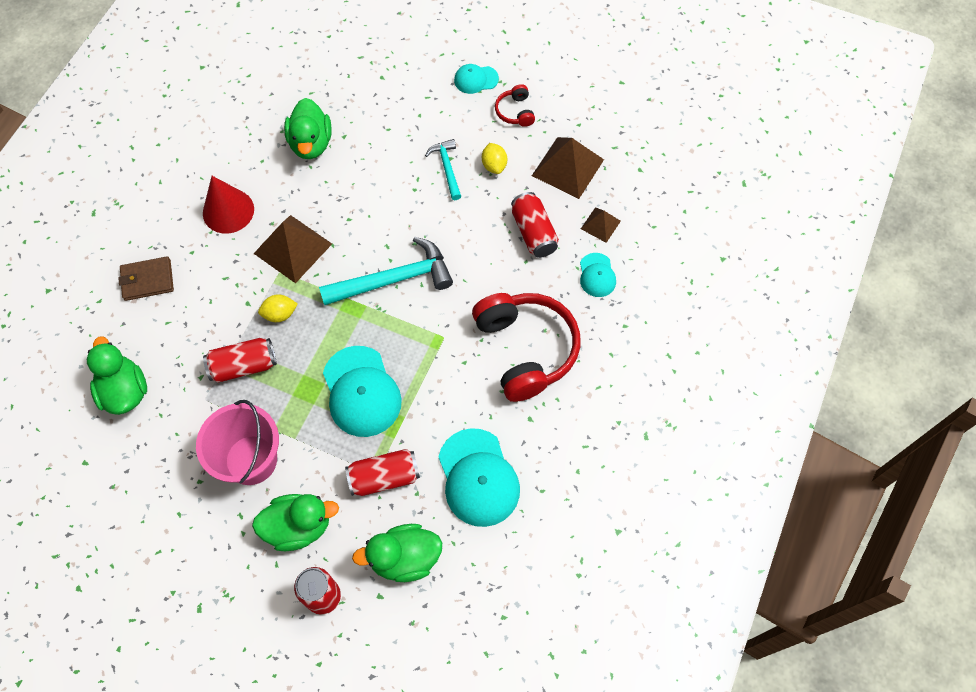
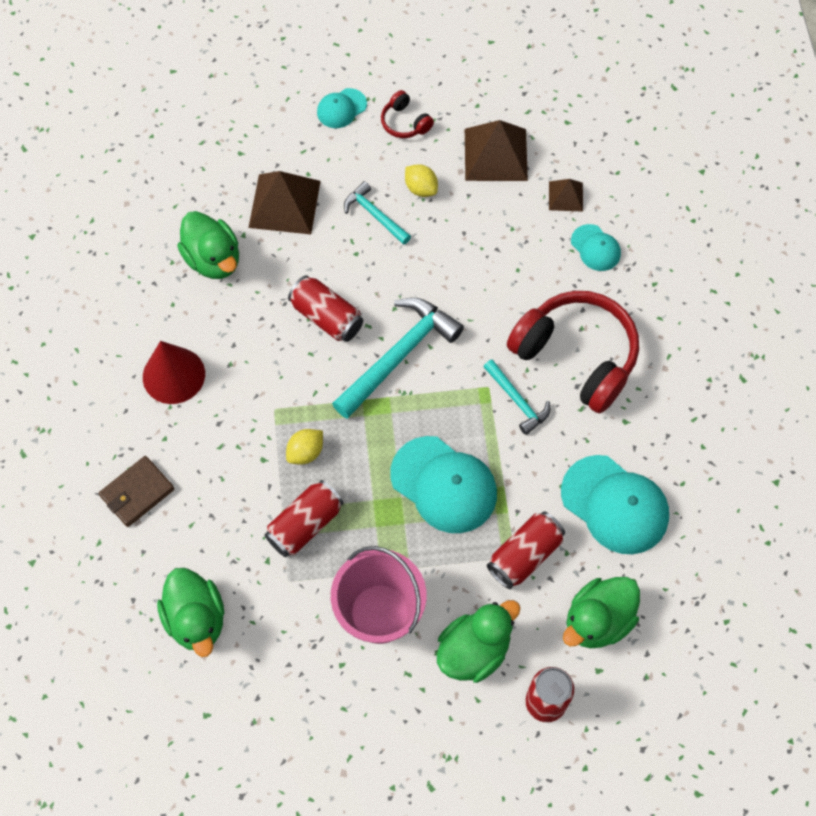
camera: 30 degrees left, 0 degrees up
(125, 391) = (196, 619): green duck -> green duck turned 150 degrees counterclockwise
(292, 248) = (271, 378): brown pyramid -> brown pyramid (284, 204)
(458, 359) = (517, 401): none -> turquoise hammer
(533, 232) = (506, 237): red can -> red can (326, 317)

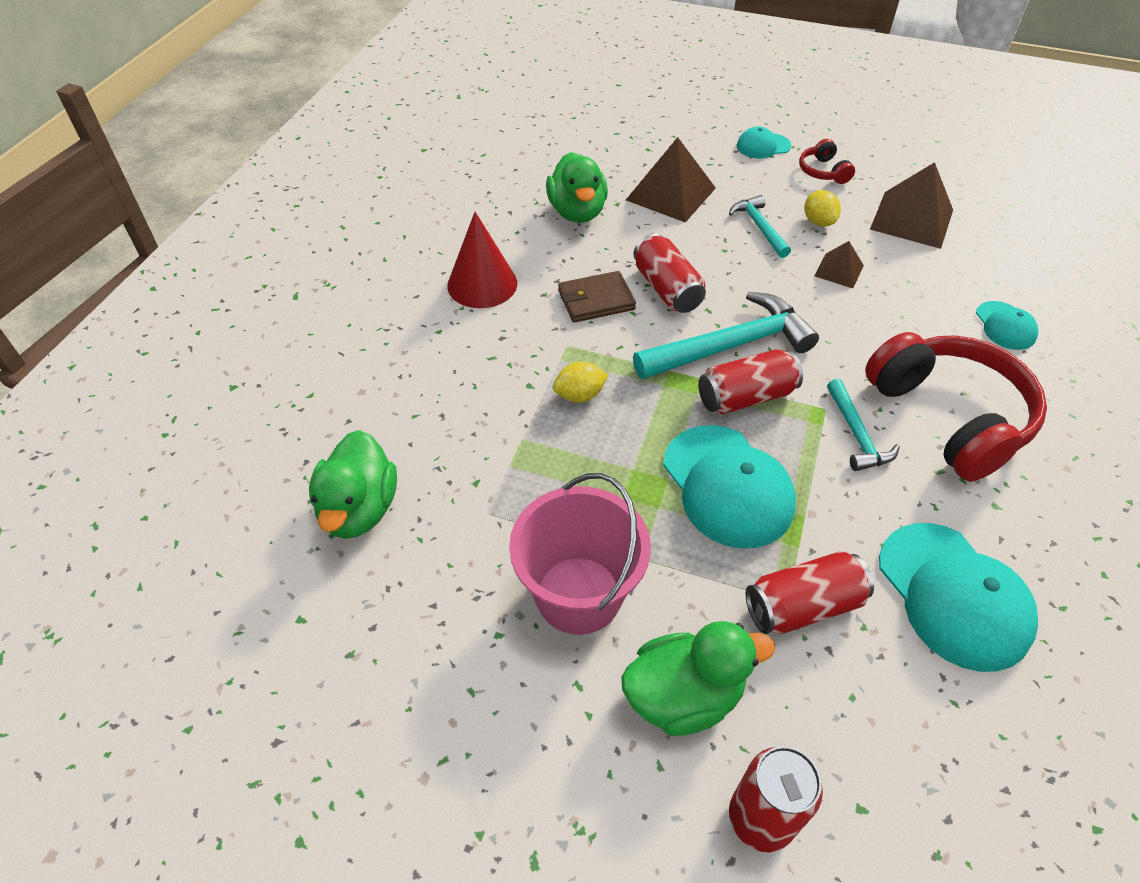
camera: 25 degrees right, 15 degrees down
(137, 493) = (379, 366): brown wallet -> brown wallet (596, 300)
(305, 525) = (539, 463): red can -> red can (745, 397)
(566, 196) = (982, 273): brown pyramid -> brown pyramid (839, 270)
(597, 621) = (882, 736): green duck -> none

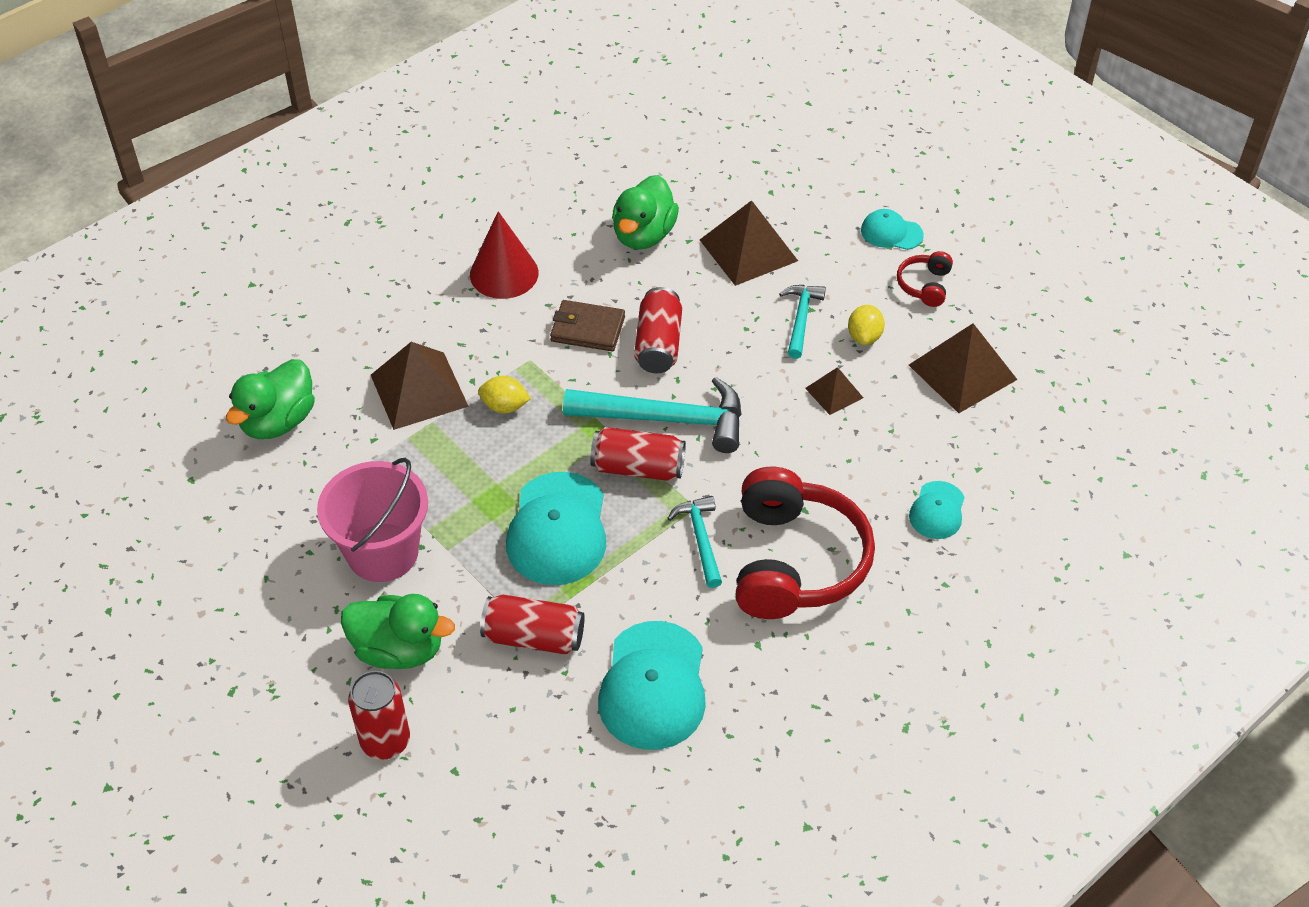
camera: 30 degrees right, 0 degrees up
(485, 415) = (419, 390): none -> brown pyramid
(856, 434) = (700, 539): turquoise hammer -> turquoise hammer turned 150 degrees clockwise

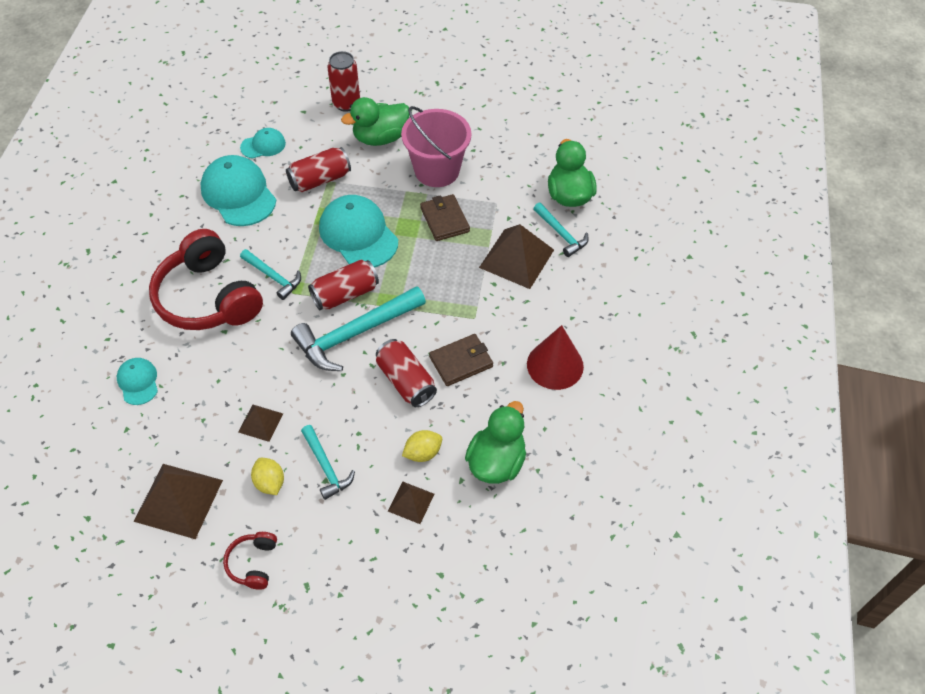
camera: 140 degrees right, 5 degrees up
(342, 385) = (561, 234): none -> turquoise hammer
(444, 483) = (444, 220): none -> brown wallet
(505, 406) = (458, 280): yellow lemon -> yellow lemon (422, 453)
(643, 235) = (496, 462): green duck -> green duck turned 45 degrees clockwise
(748, 250) = (411, 502): brown pyramid -> brown pyramid, size x0.54
(891, 233) = (314, 600): turquoise cap -> turquoise cap (263, 145)
(925, 285) = (253, 563): red headphones -> red headphones turned 150 degrees counterclockwise

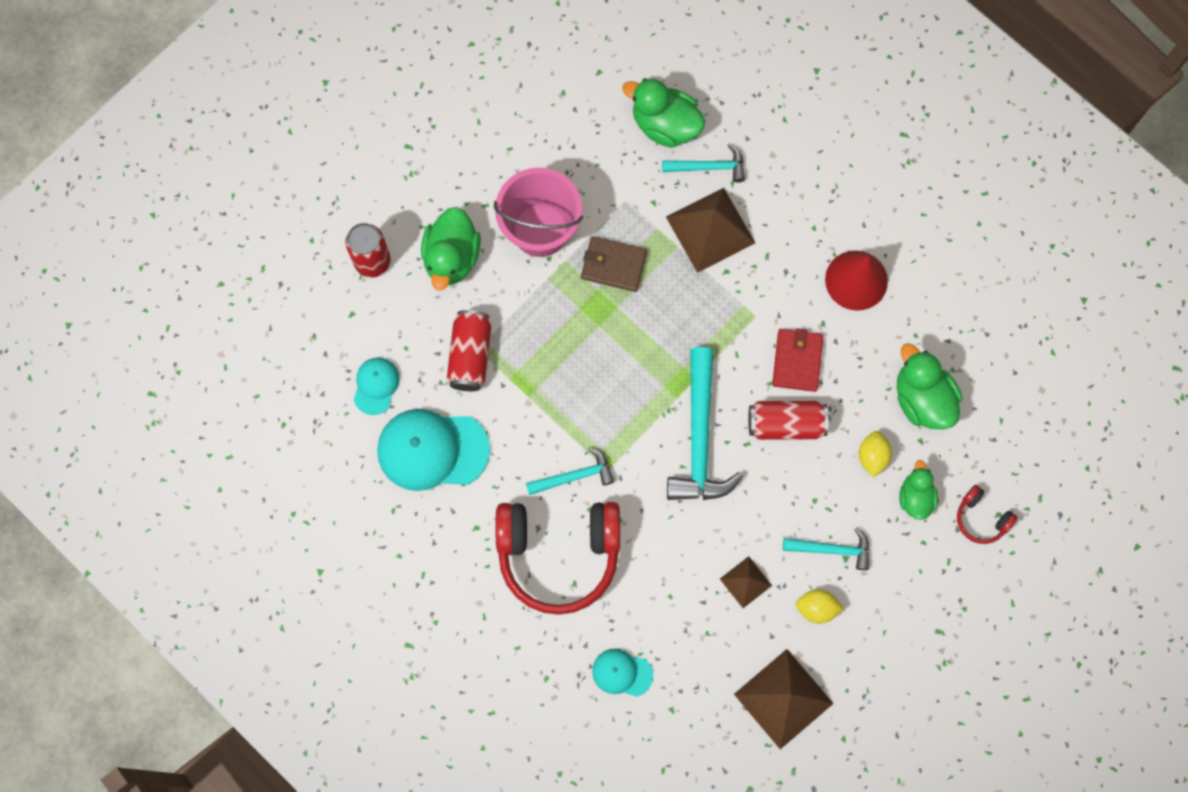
camera: 55 degrees left, 20 degrees up
(253, 563) = (889, 665): red headphones -> red headphones (981, 518)
(345, 294) = (644, 419): red can -> none
(358, 234) = (574, 361): turquoise cap -> none
(411, 502) = (915, 497): brown pyramid -> green duck
(461, 362) = (797, 361): brown wallet -> red wallet

